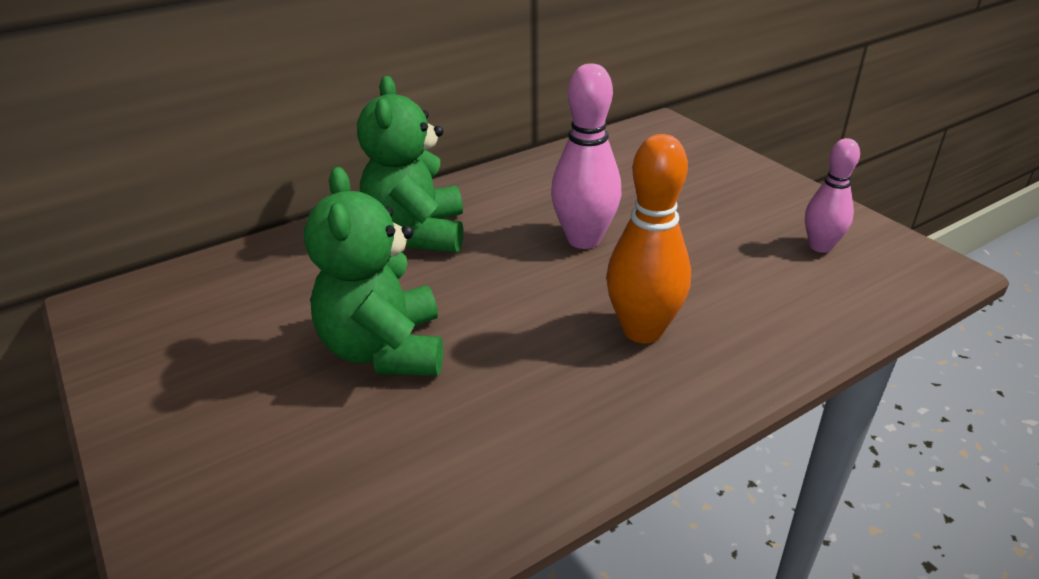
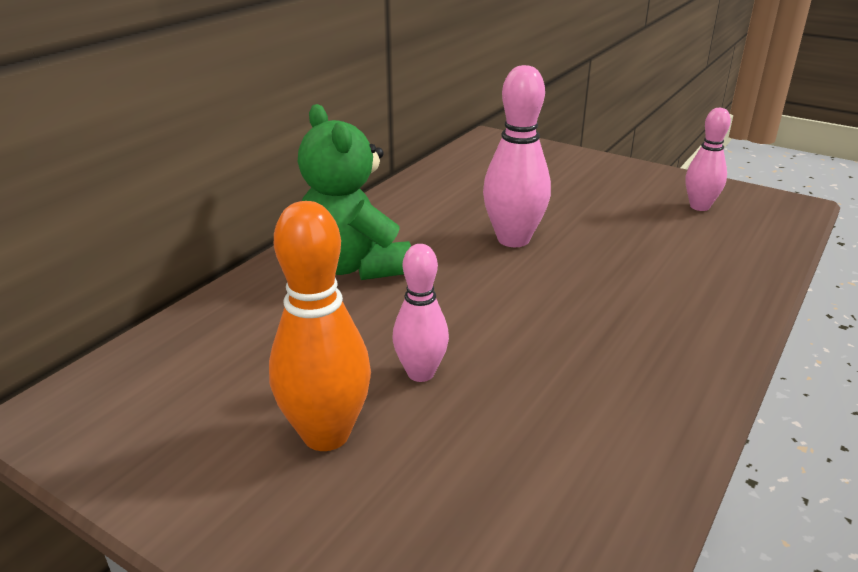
camera: 25 degrees left, 5 degrees down
(385, 349) = (420, 373): green teddy bear -> pink bowling pin
(642, 330) = (630, 299): orange bowling pin -> orange bowling pin (326, 434)

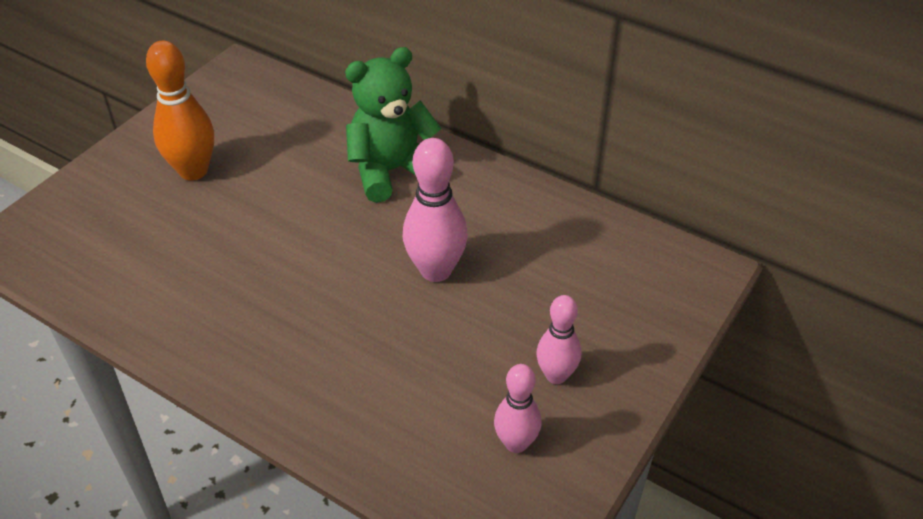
camera: 90 degrees right, 15 degrees up
(420, 373) = (243, 210): pink bowling pin -> pink bowling pin (556, 375)

